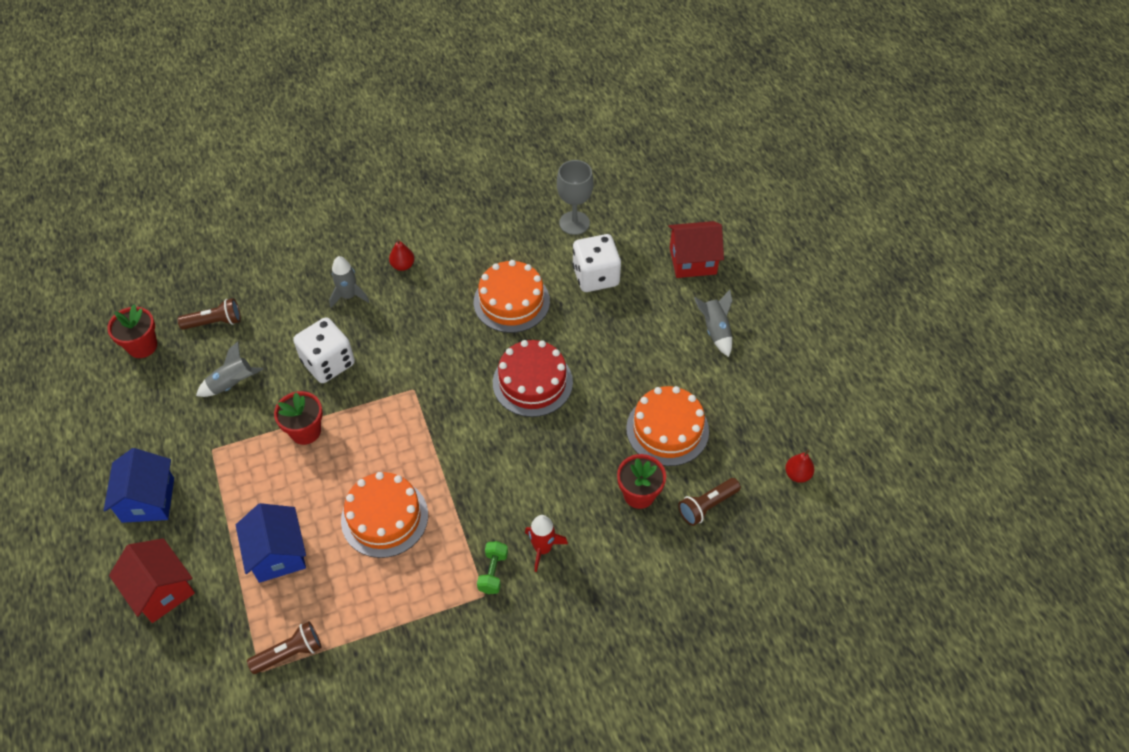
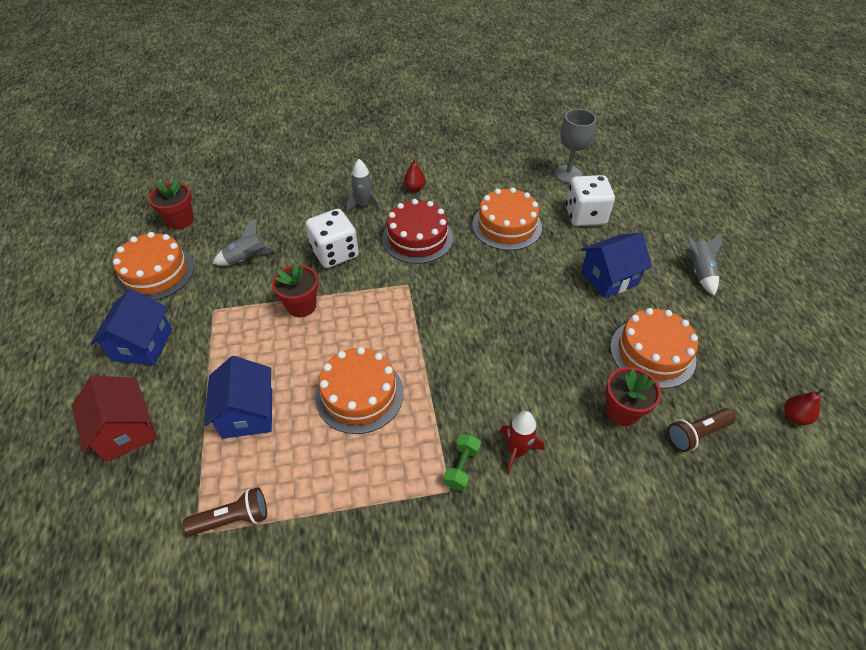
camera: 10 degrees right, 5 degrees down
(135, 416) = (156, 273): none -> orange cake
(214, 322) = (246, 210): brown flashlight -> none
(532, 382) = (520, 293): red cake -> red cake (417, 238)
(623, 351) = (609, 278): none -> blue house
(693, 261) = (675, 214): red house -> none

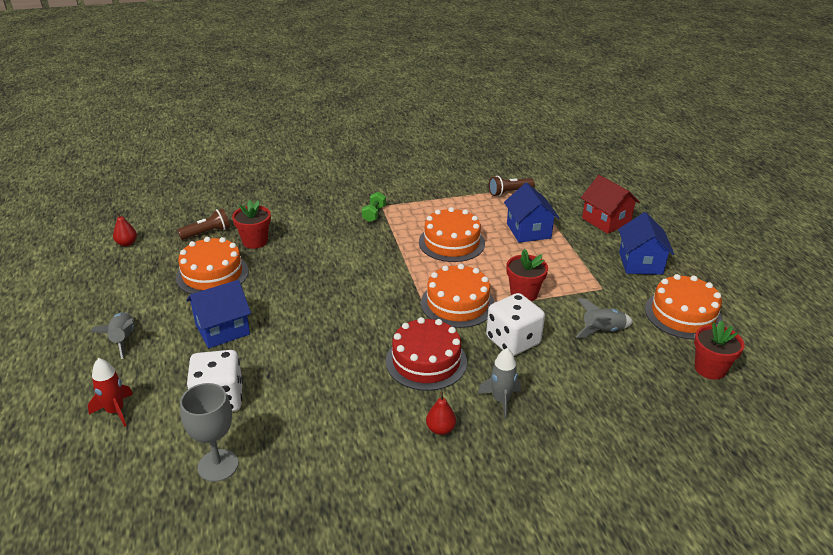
camera: 175 degrees right, 15 degrees down
(507, 226) = (320, 381): orange cake -> orange cake (457, 303)
(517, 451) = (336, 221): red rocket -> red rocket (115, 411)

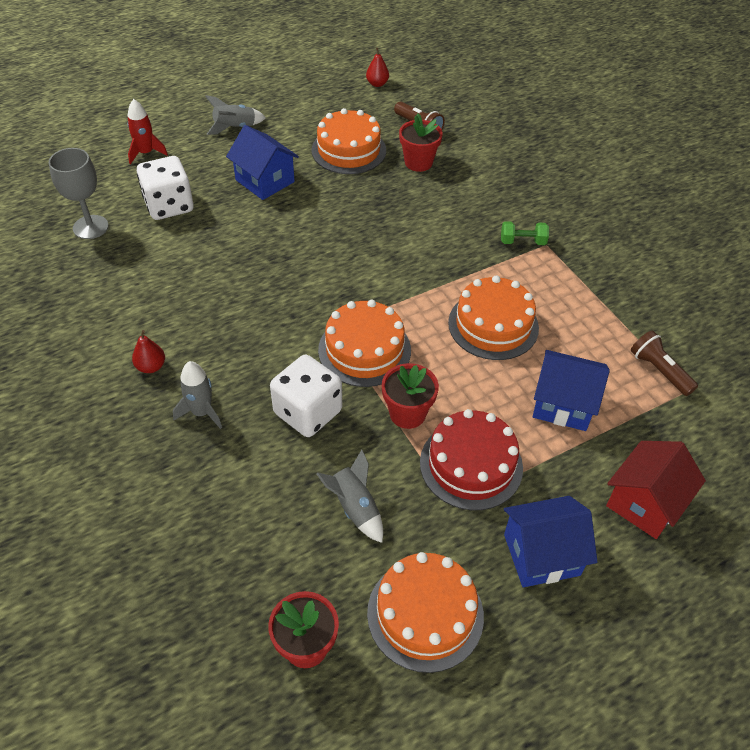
camera: 75 degrees right, 15 degrees up
(426, 361) = (252, 338): red cake -> red cake (471, 465)
(528, 231) = (563, 404): blue house -> blue house turned 45 degrees clockwise

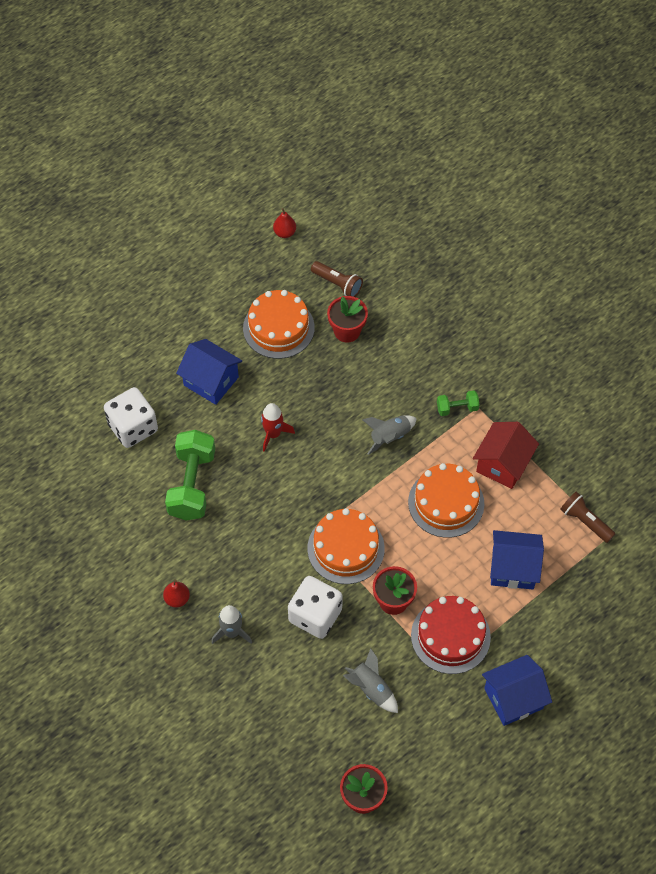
camera: 10 degrees left, 10 degrees up
(90, 227) = (71, 466): grey goblet -> none
(146, 153) = (89, 368): red rocket -> red rocket (273, 434)
(211, 263) = (192, 484): none -> green dumbbell
(235, 128) = (162, 319): grey rocket -> grey rocket (390, 437)
(425, 614) = (439, 759): orange cake -> none
(645, 503) = (583, 642): red house -> red house (503, 464)

